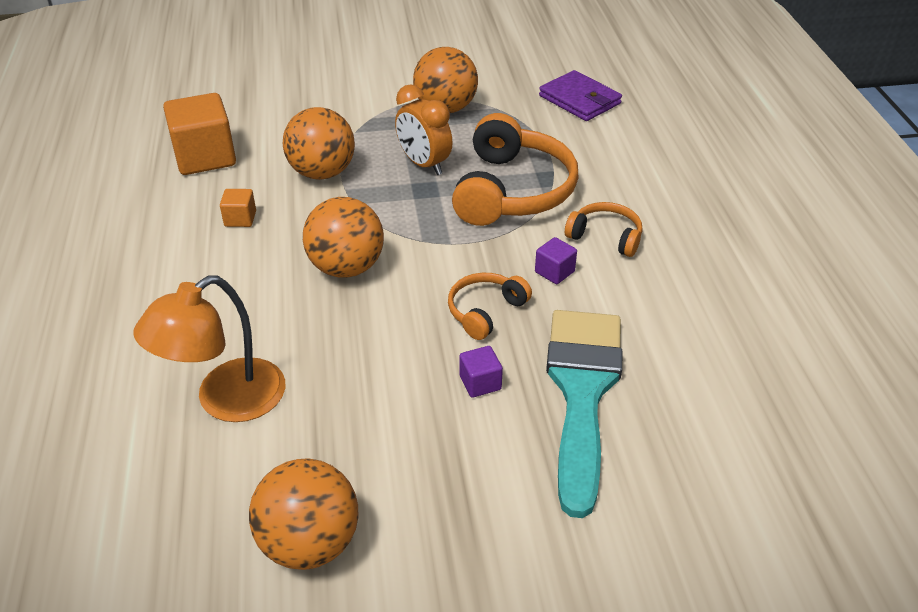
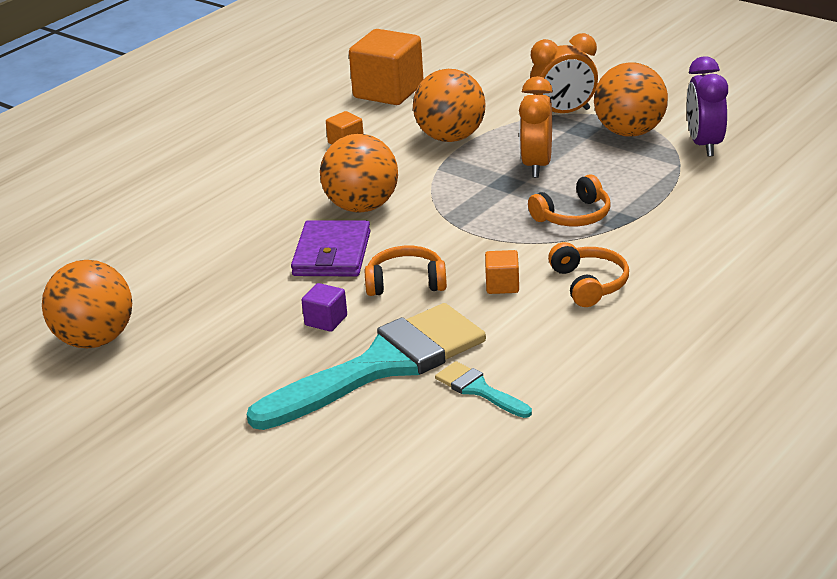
camera: 50 degrees right, 10 degrees down
(226, 401) = (169, 244): orange lamp -> none
(376, 114) = (564, 113): none -> orange clock
(508, 96) = (705, 145): none -> purple clock
(512, 191) = (573, 216): orange headphones -> orange headphones, size x0.51
(554, 272) = (502, 285): purple cube -> orange cube
(579, 100) = (769, 175): purple wallet -> purple wallet (332, 254)
(673, 364) = (478, 389): none -> turquoise brush

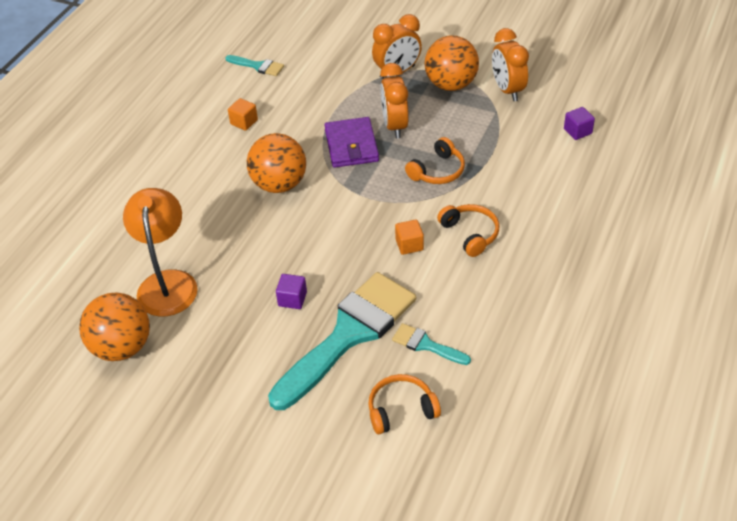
camera: 15 degrees left, 15 degrees up
(179, 285) = (167, 282): none -> orange lamp
(332, 254) = (273, 234): purple wallet -> purple wallet (351, 145)
(388, 91) = (258, 66): orange cube -> turquoise brush
(406, 282) = (338, 253): orange headphones -> orange headphones (401, 410)
(450, 137) = (322, 106): orange ball -> none
(705, 145) = (507, 90): purple clock -> orange clock
(784, 196) = (577, 131): none -> purple cube

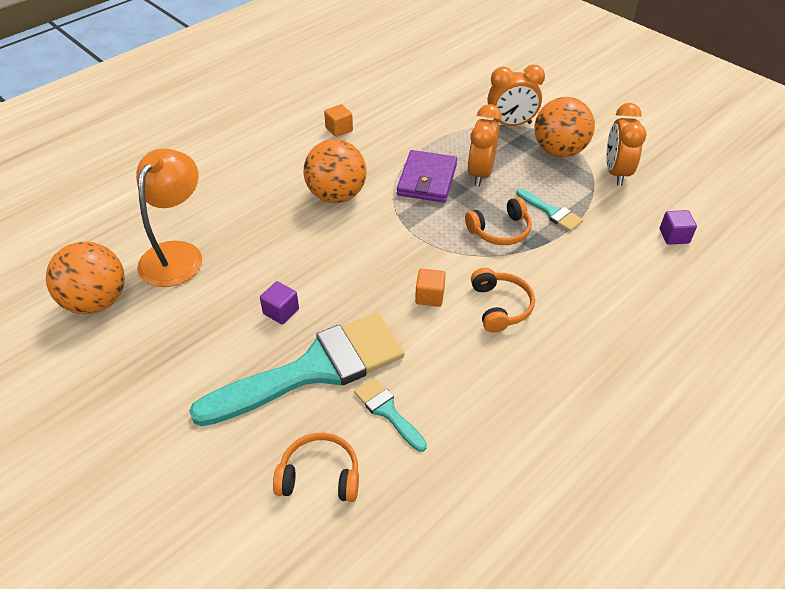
camera: 20 degrees right, 0 degrees up
(258, 66) = (382, 84): turquoise brush -> turquoise brush (551, 212)

